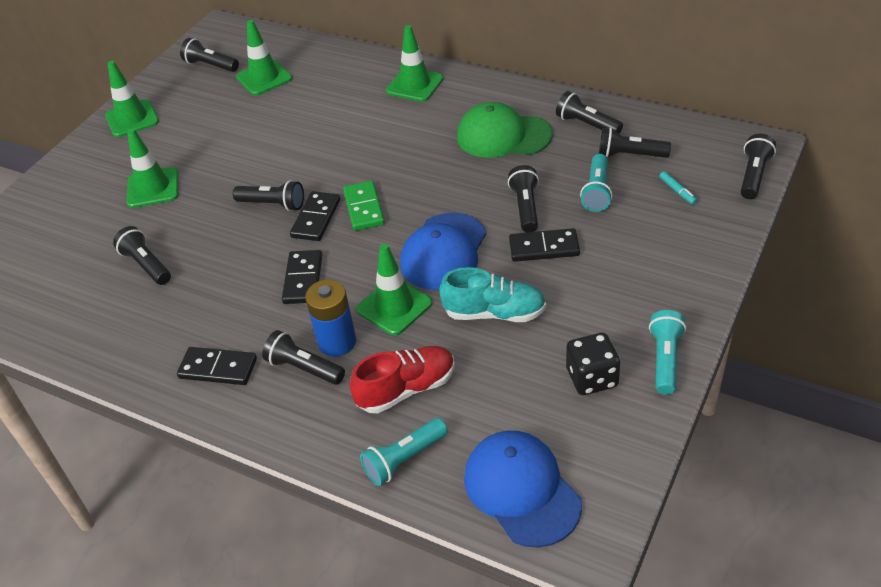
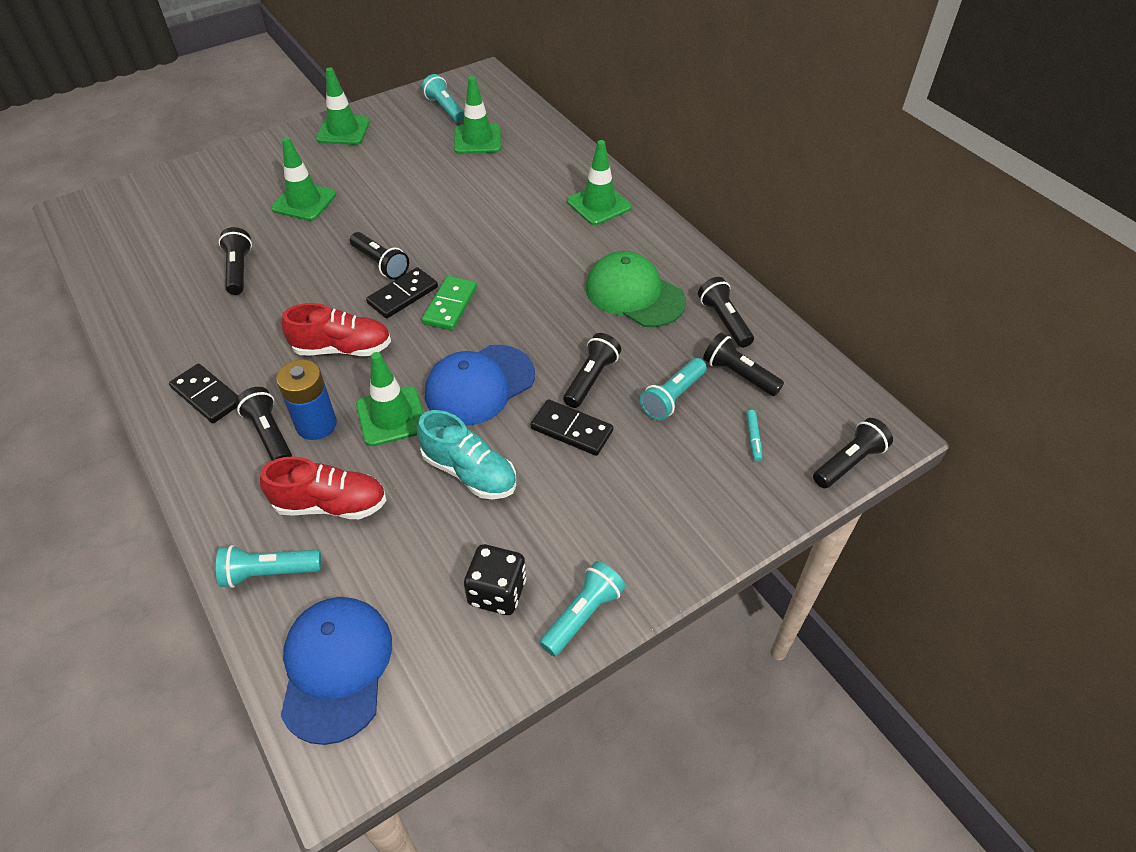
camera: 25 degrees right, 5 degrees up
(210, 65) = (445, 108): black flashlight -> turquoise flashlight
(303, 279) = (342, 348): black domino -> red shoe

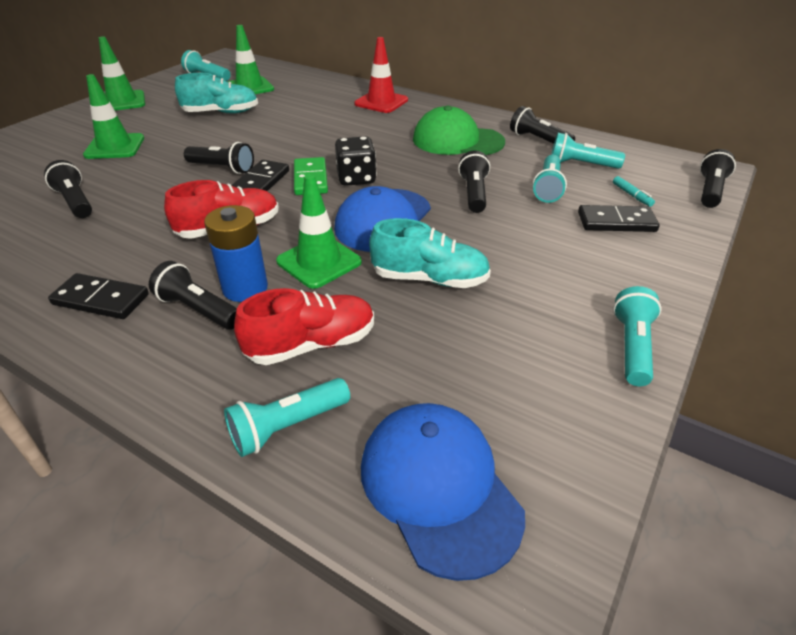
camera: 25 degrees left, 10 degrees down
(425, 176) = (221, 113): none -> turquoise shoe
(497, 592) = (541, 357): black dice -> black dice (356, 178)
(571, 430) = (490, 227): black domino -> black domino (616, 222)
(599, 205) = (381, 102): green traffic cone -> red traffic cone
(738, 374) = (580, 164): black flashlight -> turquoise flashlight

